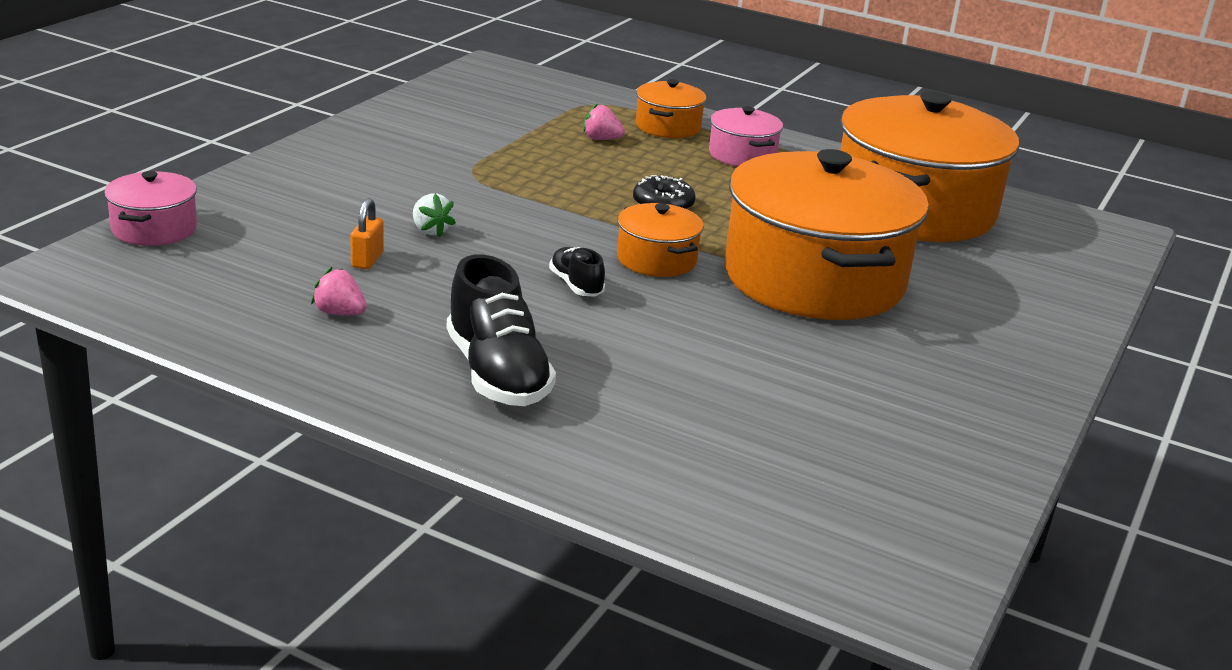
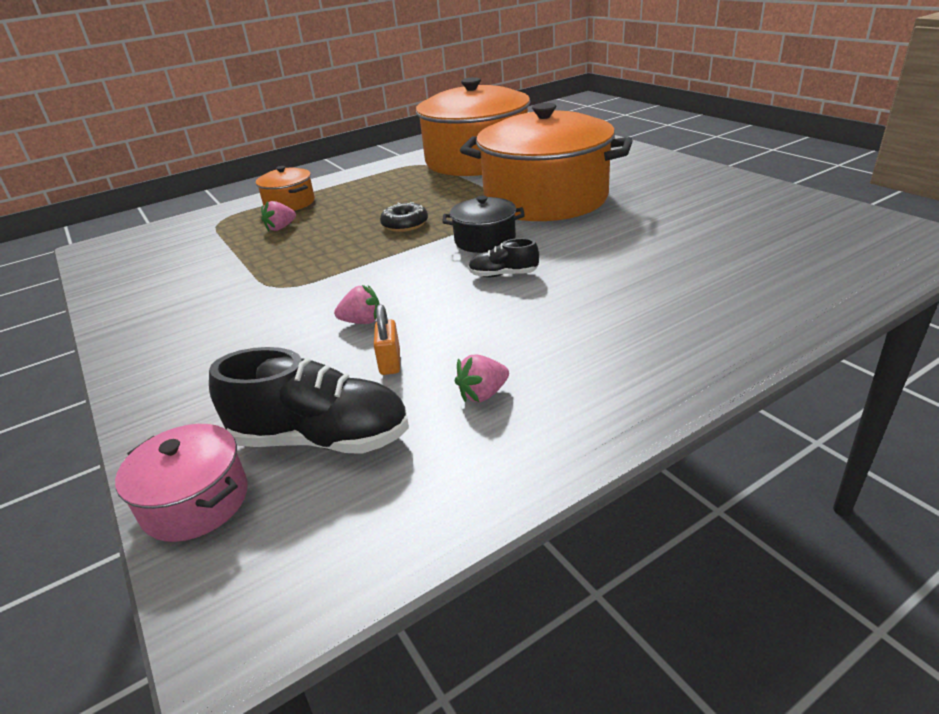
camera: 55 degrees left, 5 degrees up
(367, 260) = (390, 362): orange padlock -> orange padlock turned 45 degrees clockwise
(430, 230) = (362, 321): white strawberry -> pink strawberry
(497, 374) = (630, 330): black shoe -> black shoe (322, 439)
(656, 260) = (485, 240): orange pot -> black pot
(742, 155) = (359, 189): pink pot -> none

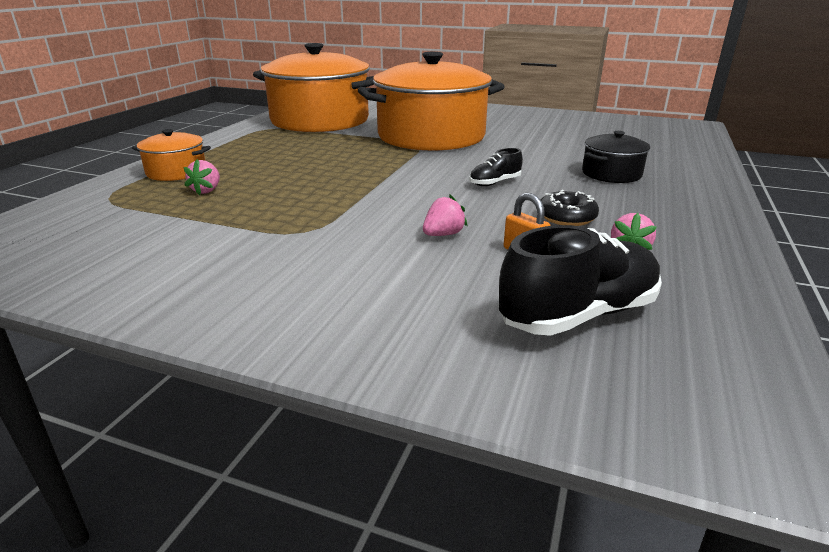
camera: 40 degrees left, 5 degrees down
(195, 502) = (571, 399): pink pot -> none
(405, 224) = (342, 168): black donut -> black donut (566, 217)
(485, 240) = (436, 166): black pot -> black pot (611, 174)

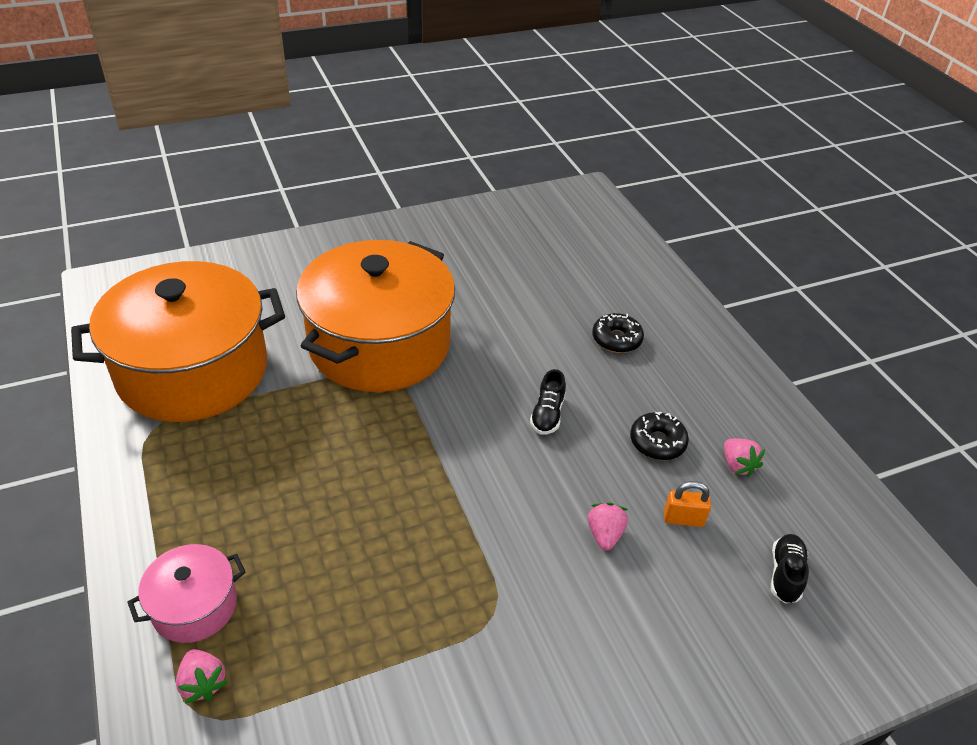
camera: 45 degrees left, 15 degrees up
(176, 172) = (194, 606): orange pot -> pink pot
(207, 190) = (295, 617): pink strawberry -> pink strawberry (203, 683)
(578, 314) = (785, 574): black shoe -> black shoe, size x0.52
(611, 174) = (616, 339): black pot -> black donut

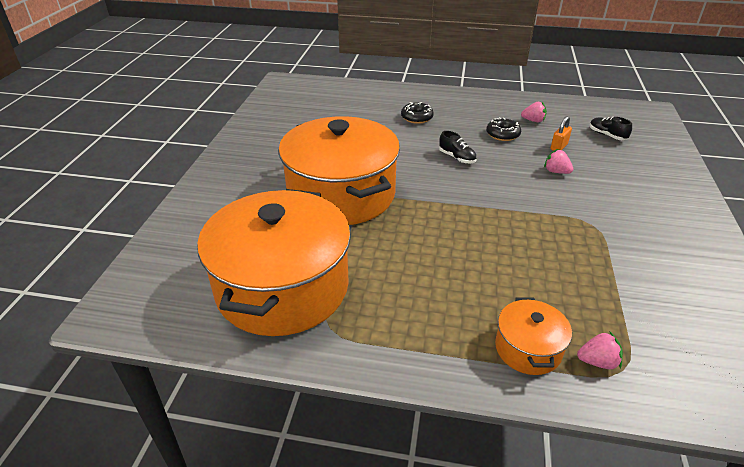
camera: 55 degrees left, 5 degrees down
(194, 606) = (528, 349): pink pot -> orange pot

